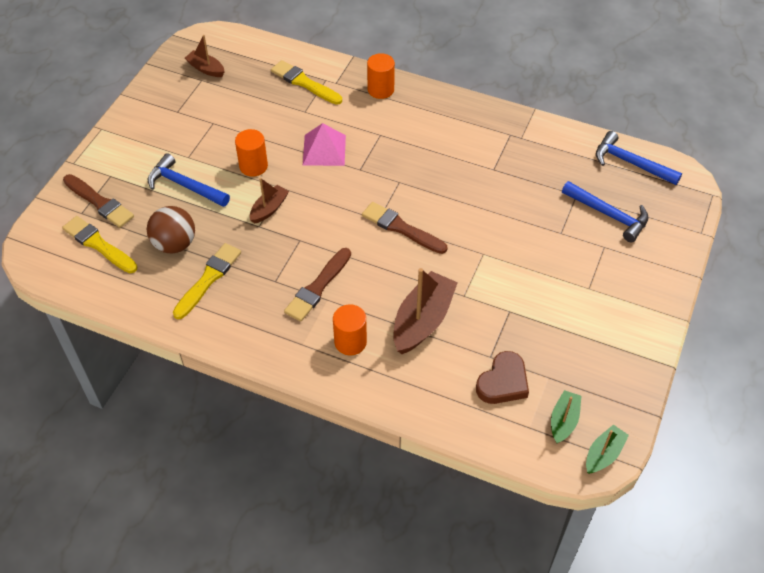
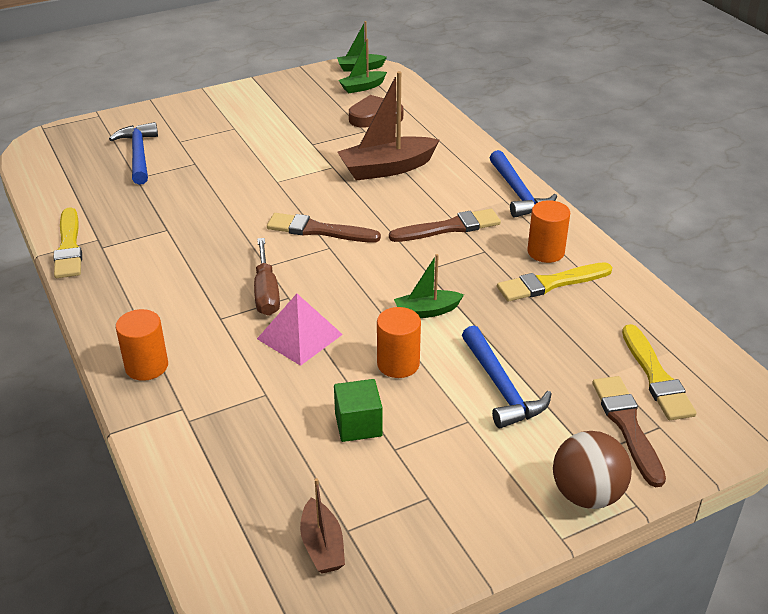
camera: 140 degrees left, 15 degrees down
(175, 244) = (563, 331): brown ball -> brown ball (587, 494)
(242, 123) = (358, 424): none -> green cube
(269, 209) = (427, 311): brown boat -> green boat
(304, 83) = (218, 432): yellow brush -> yellow brush (69, 247)
(350, 342) = (462, 183): orange cylinder -> orange cylinder (545, 252)
(376, 164) = (266, 292): none -> brown screwdriver
(401, 228) = (318, 230): brown brush -> brown brush turned 120 degrees clockwise
(631, 163) = (53, 173): blue hammer -> blue hammer (518, 193)

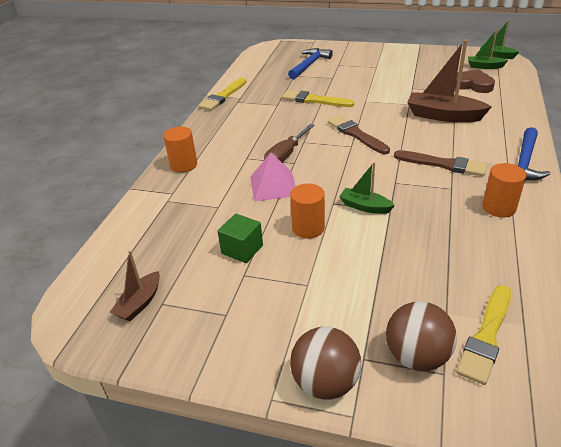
camera: 45 degrees right, 0 degrees up
(501, 387) = (355, 276): blue hammer -> none
(550, 283) = (476, 229): yellow brush -> yellow brush (314, 100)
(627, 426) = (417, 356): brown brush -> brown ball

